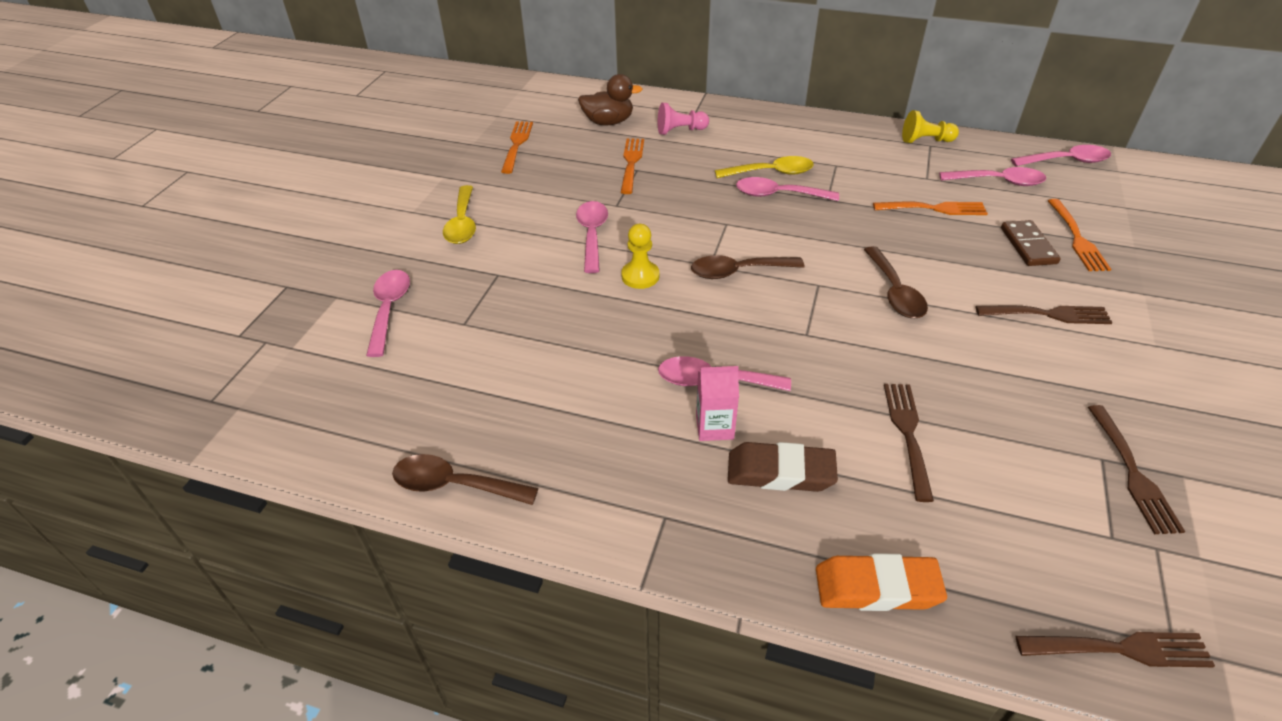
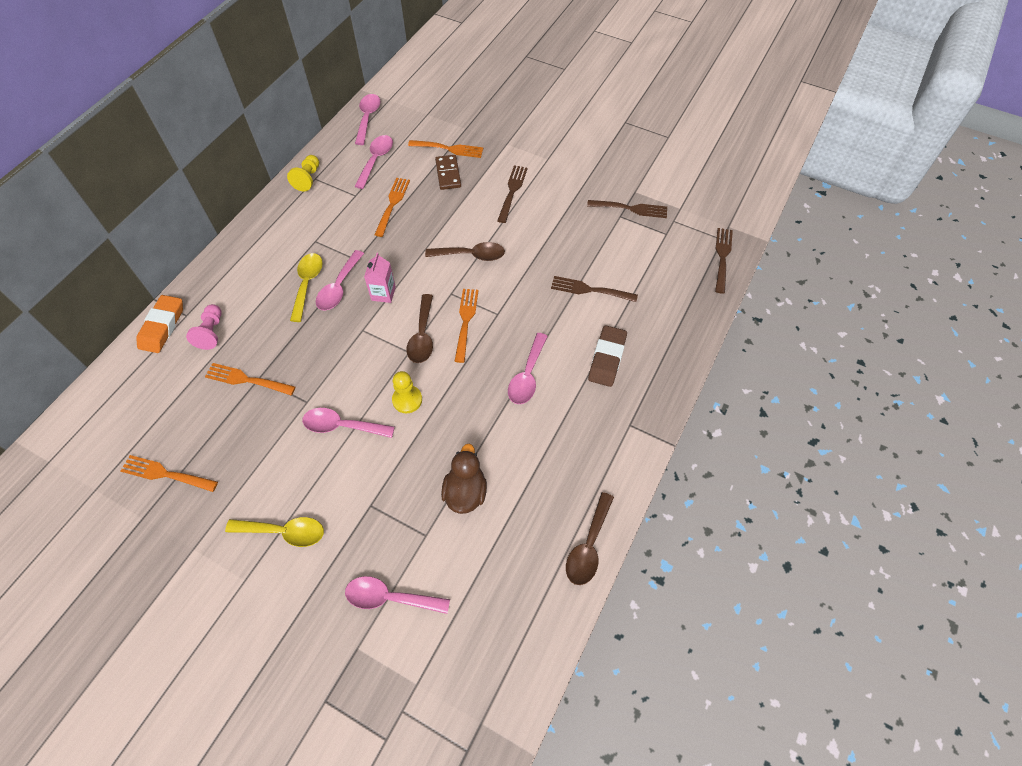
camera: 80 degrees left, 15 degrees up
(608, 122) = (165, 387): brown duck -> brown duck (465, 492)
(714, 427) = (566, 384): pink carton -> pink carton (383, 293)
(778, 305) = (466, 321): none -> orange fork
(877, 588) = (685, 336): orange eraser -> orange eraser (162, 326)
(1028, 246) = (448, 174): brown domino -> brown domino turned 75 degrees clockwise

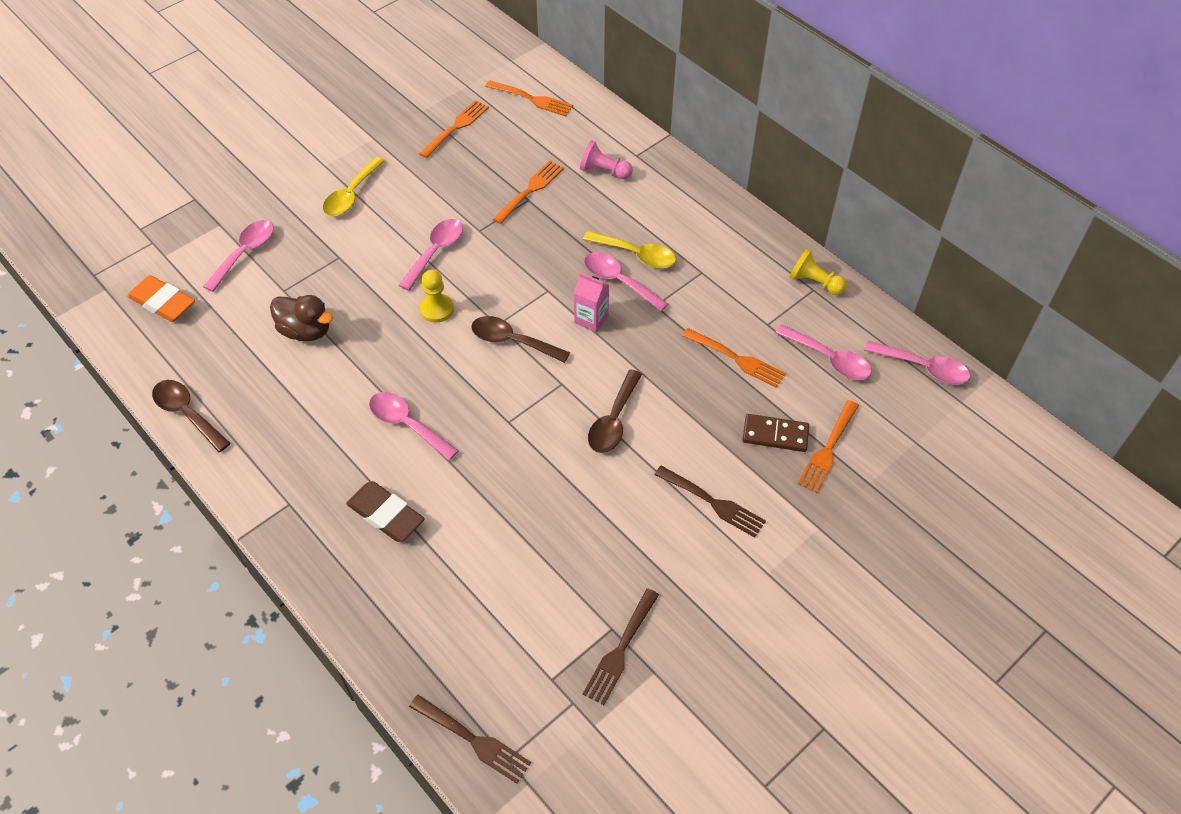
camera: 110 degrees right, 5 degrees down
(162, 326) = (629, 137): orange eraser -> orange eraser (163, 303)
(466, 321) = (513, 387): orange fork -> orange fork (532, 99)
(590, 290) = (497, 536): brown fork -> none

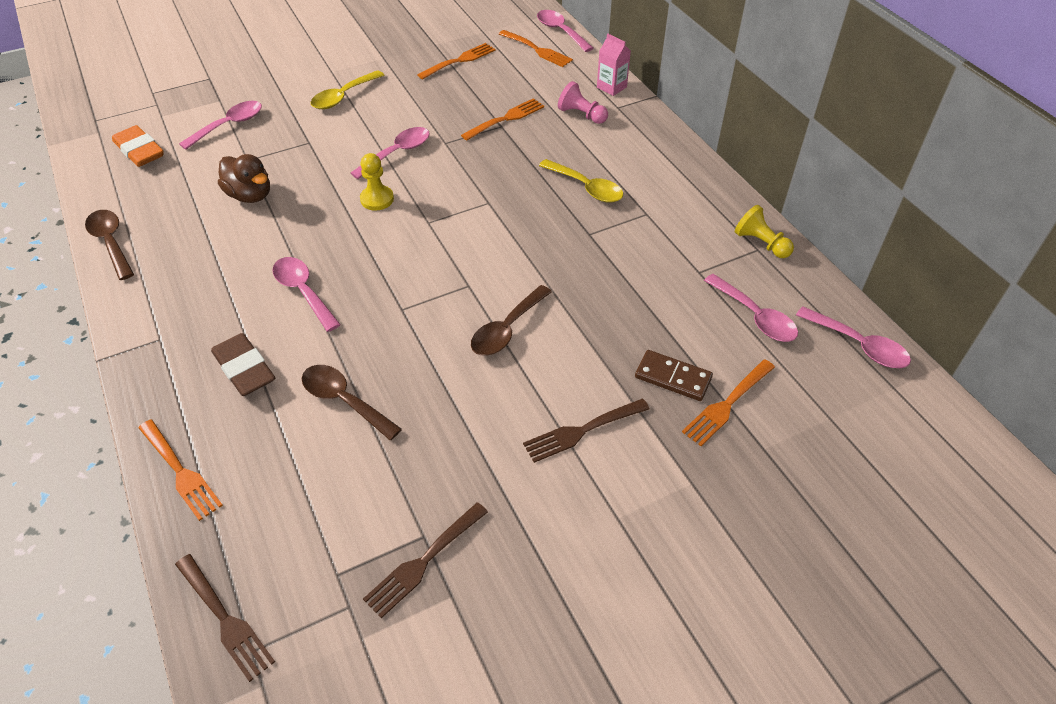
camera: 15 degrees right, 5 degrees down
(512, 341) = (436, 239): brown spoon -> brown spoon (344, 400)
(591, 319) = (520, 234): pink carton -> pink carton (611, 87)
(619, 281) = (560, 207): pink spoon -> pink spoon (560, 31)
(713, 503) = (582, 431): brown fork -> brown fork turned 105 degrees clockwise
(737, 359) = (656, 297): orange fork -> orange fork (180, 472)

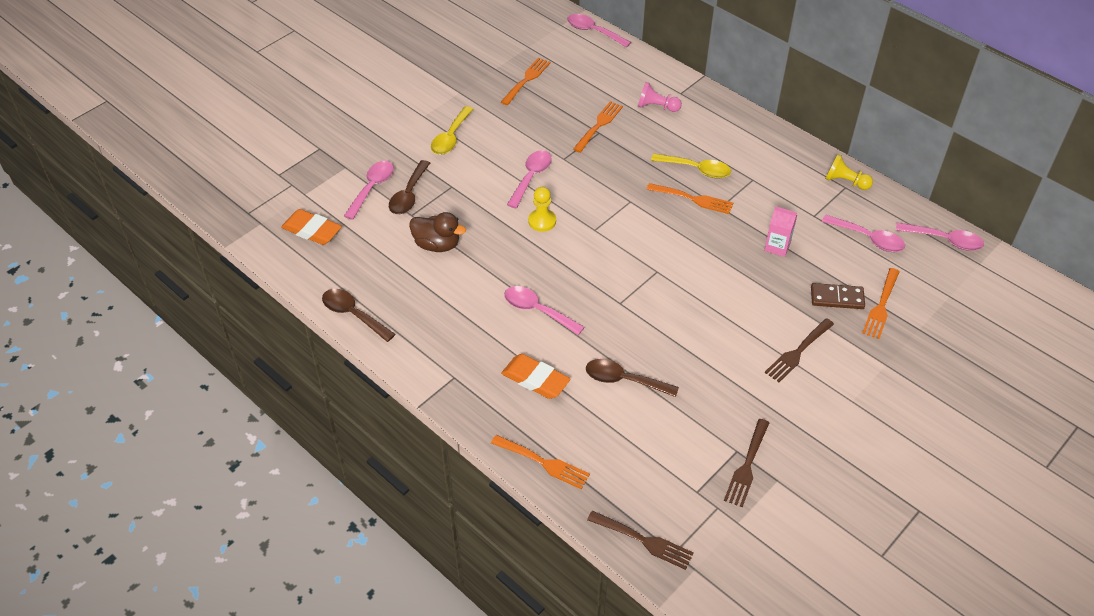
camera: 20 degrees left, 0 degrees up
(244, 369) = (535, 380): brown eraser -> orange eraser
(507, 329) = (705, 296): brown spoon -> brown spoon (409, 195)
(537, 50) = (585, 54): orange fork -> orange fork (693, 199)
(611, 87) = (665, 76): pink carton -> pink carton (777, 246)

